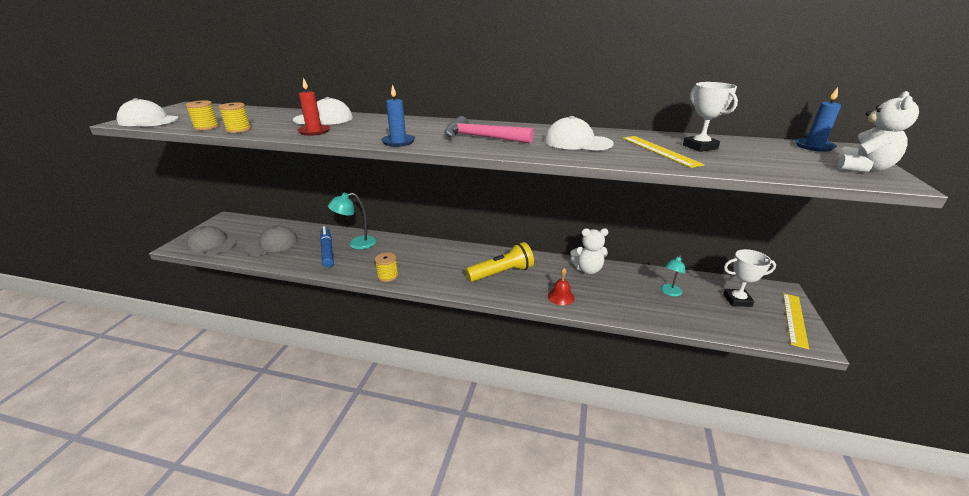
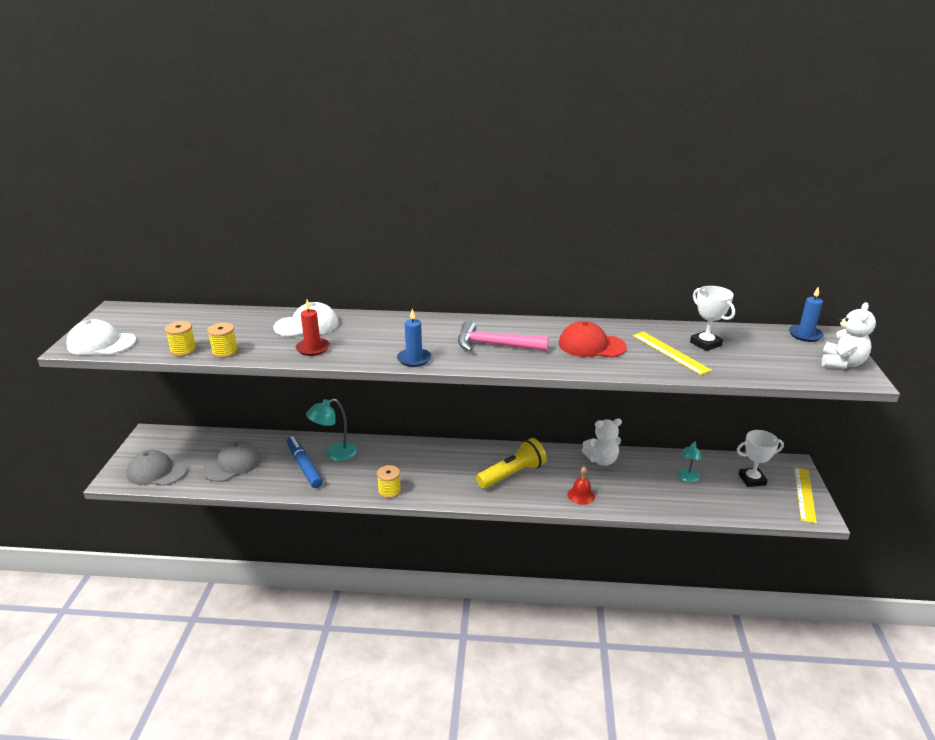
camera: 10 degrees left, 0 degrees up
(577, 142) = (591, 345): white cap -> red cap

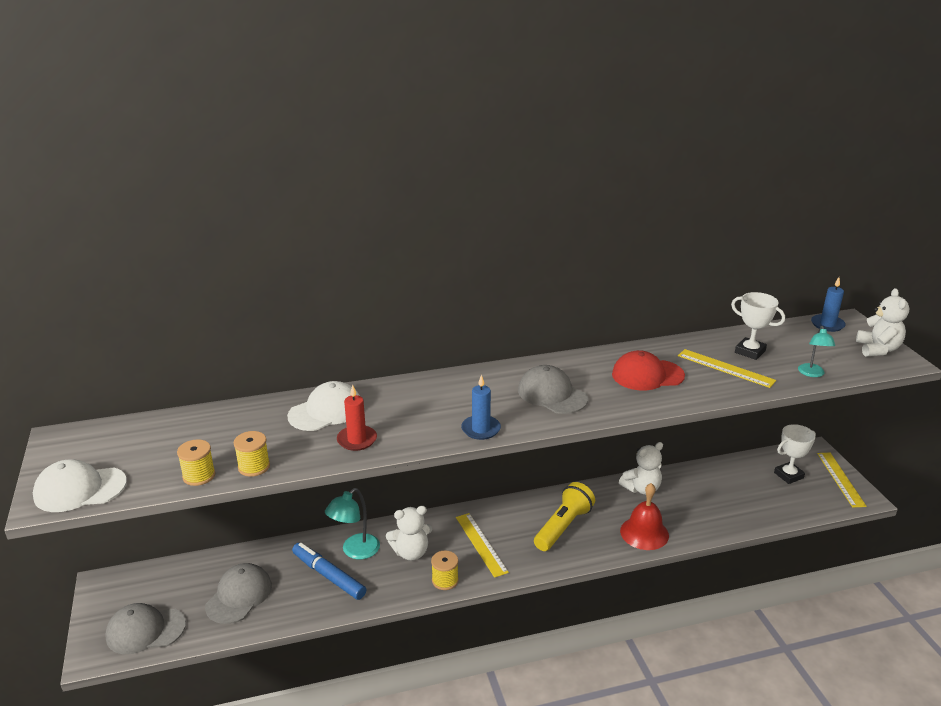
camera: 20 degrees left, 0 degrees up
(376, 464) = (411, 552): none -> white teddy bear
(435, 471) = (481, 544): none -> yellow ruler
(494, 345) = (552, 394): pink hammer -> grey cap
(581, 495) = (644, 533): red bell -> red bell, size x1.61
(687, 478) = (731, 488): turquoise lamp -> turquoise lamp (812, 374)

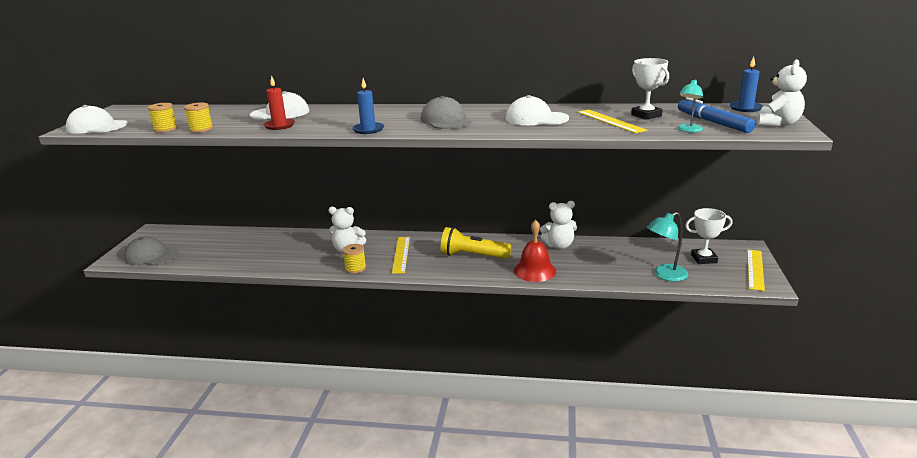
camera: 25 degrees right, 5 degrees down
(239, 596) = (219, 250): grey cap -> none
(328, 576) = (282, 251): blue marker -> blue marker (713, 122)
(355, 551) = (312, 243): turquoise lamp -> turquoise lamp (665, 275)
(563, 526) = (472, 256): yellow flashlight -> yellow flashlight turned 135 degrees counterclockwise
(647, 375) = (536, 118): red cap -> white cap

